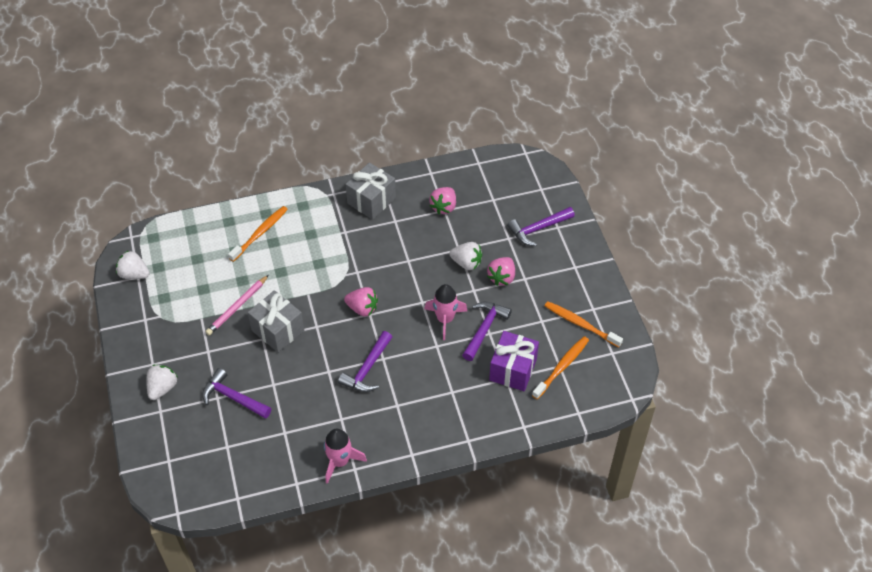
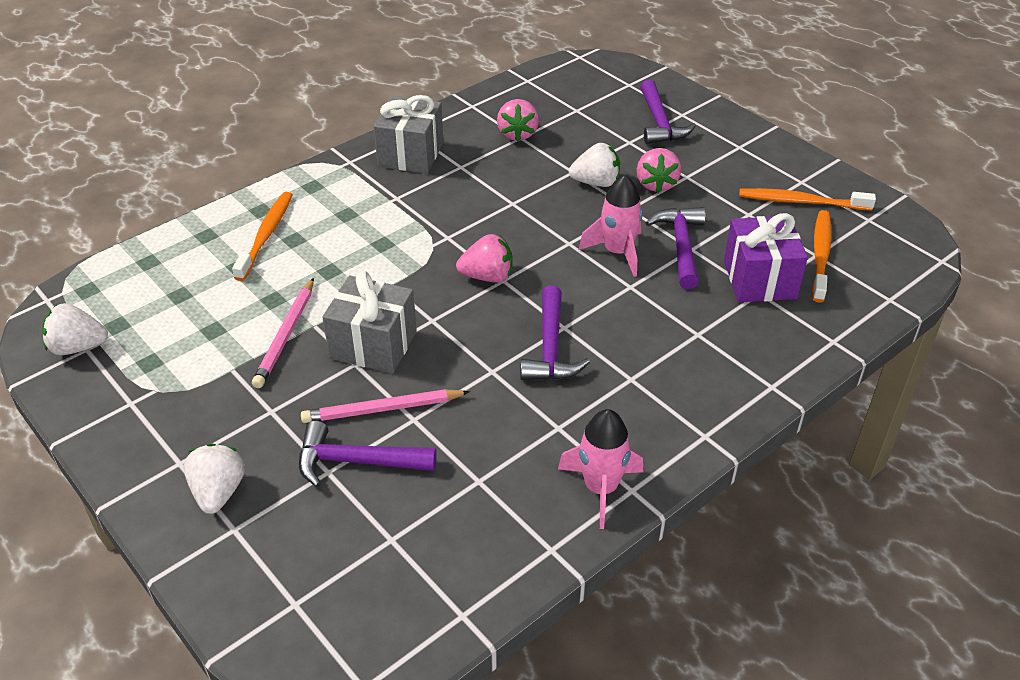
camera: 25 degrees left, 10 degrees down
(261, 372) = (383, 409): none -> pink pencil
(538, 229) = (659, 122): purple hammer -> purple hammer turned 45 degrees counterclockwise

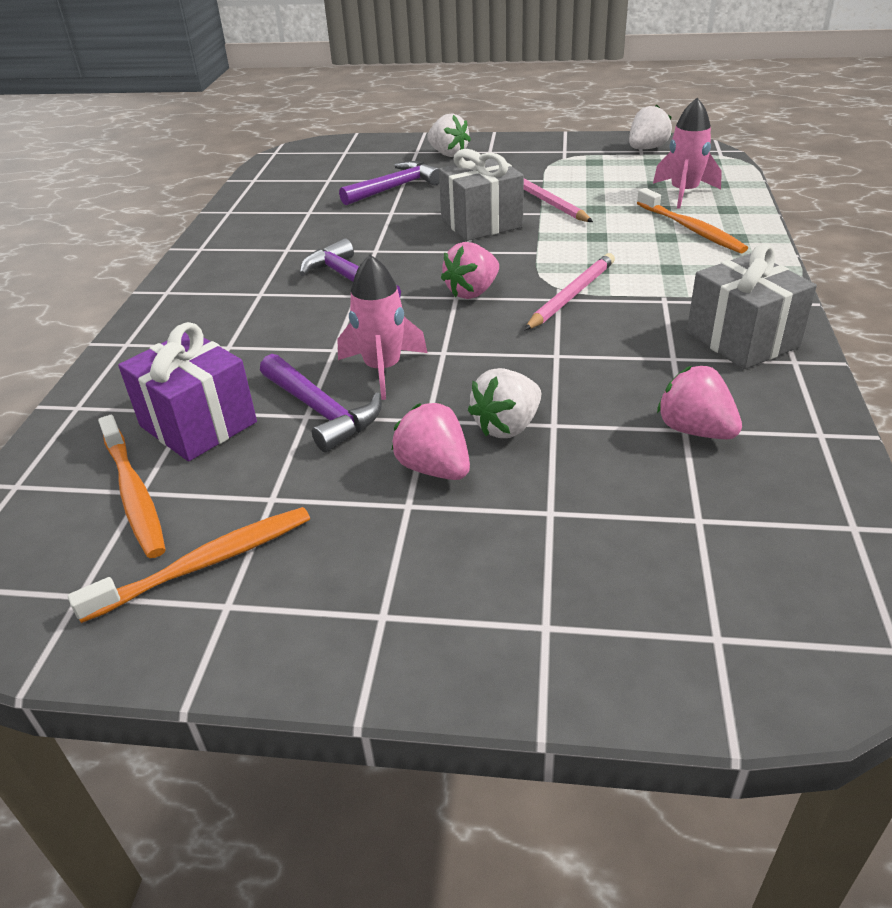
camera: 140 degrees right, 5 degrees down
(383, 409) = (418, 207): pink pencil -> pink pencil (571, 295)
(600, 488) = (223, 240): pink rocket -> pink rocket (684, 193)
(659, 122) = (556, 579): purple hammer -> none

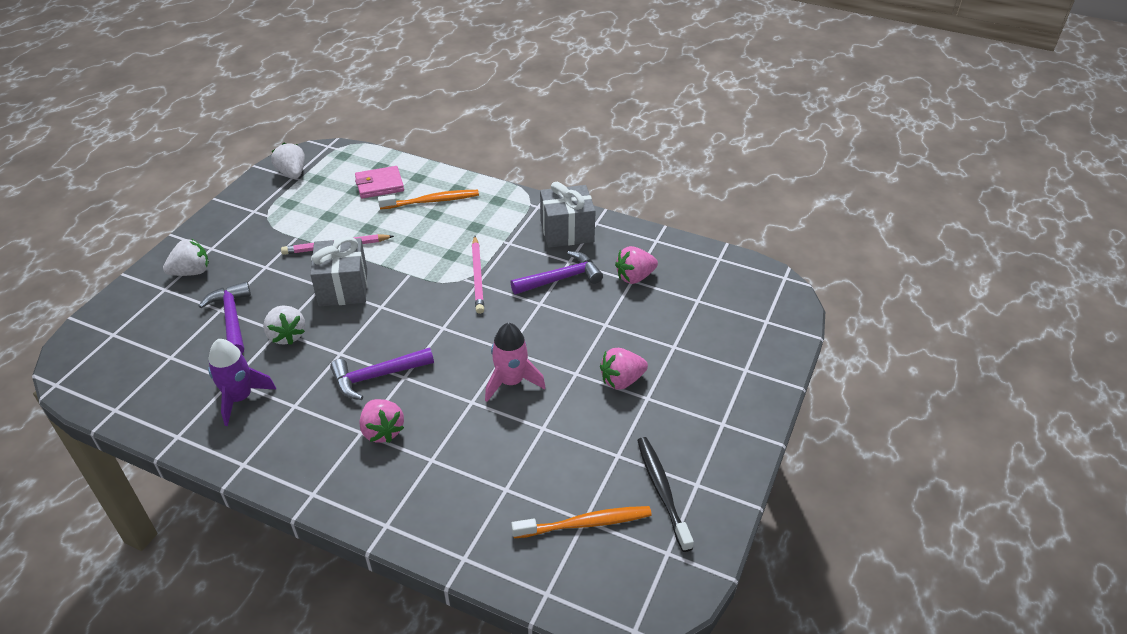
camera: 75 degrees left, 5 degrees up
(198, 424) = (524, 485): purple gift -> none
(204, 564) = (662, 491): orange toothbrush -> black toothbrush
(287, 222) = (240, 398): none -> purple rocket
(321, 411) = (542, 419): purple hammer -> purple hammer (561, 278)
(472, 292) = (442, 318): pink strawberry -> pink strawberry (382, 431)
(507, 426) = (598, 342): white strawberry -> white strawberry (287, 335)
(571, 295) = (477, 276): pink pencil -> pink pencil turned 150 degrees counterclockwise
(684, 193) = (379, 185): pink rocket -> pink wallet

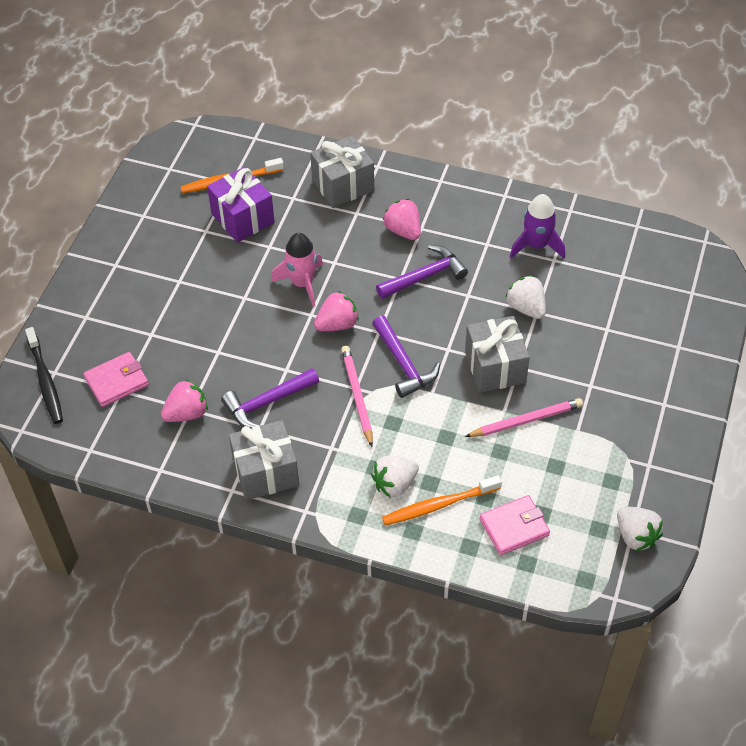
camera: 175 degrees right, 10 degrees up
(191, 272) = (664, 370): white strawberry -> white strawberry (395, 484)
(232, 318) = (589, 320): purple hammer -> purple hammer (403, 364)
(438, 500) = (343, 185): none -> grey gift
(571, 467) = (243, 218): none -> purple gift
(621, 380) = (202, 295): pink strawberry -> pink strawberry (337, 324)
(662, 491) = (171, 207): black toothbrush -> black toothbrush (45, 380)
(703, 307) = (117, 381): none -> pink wallet

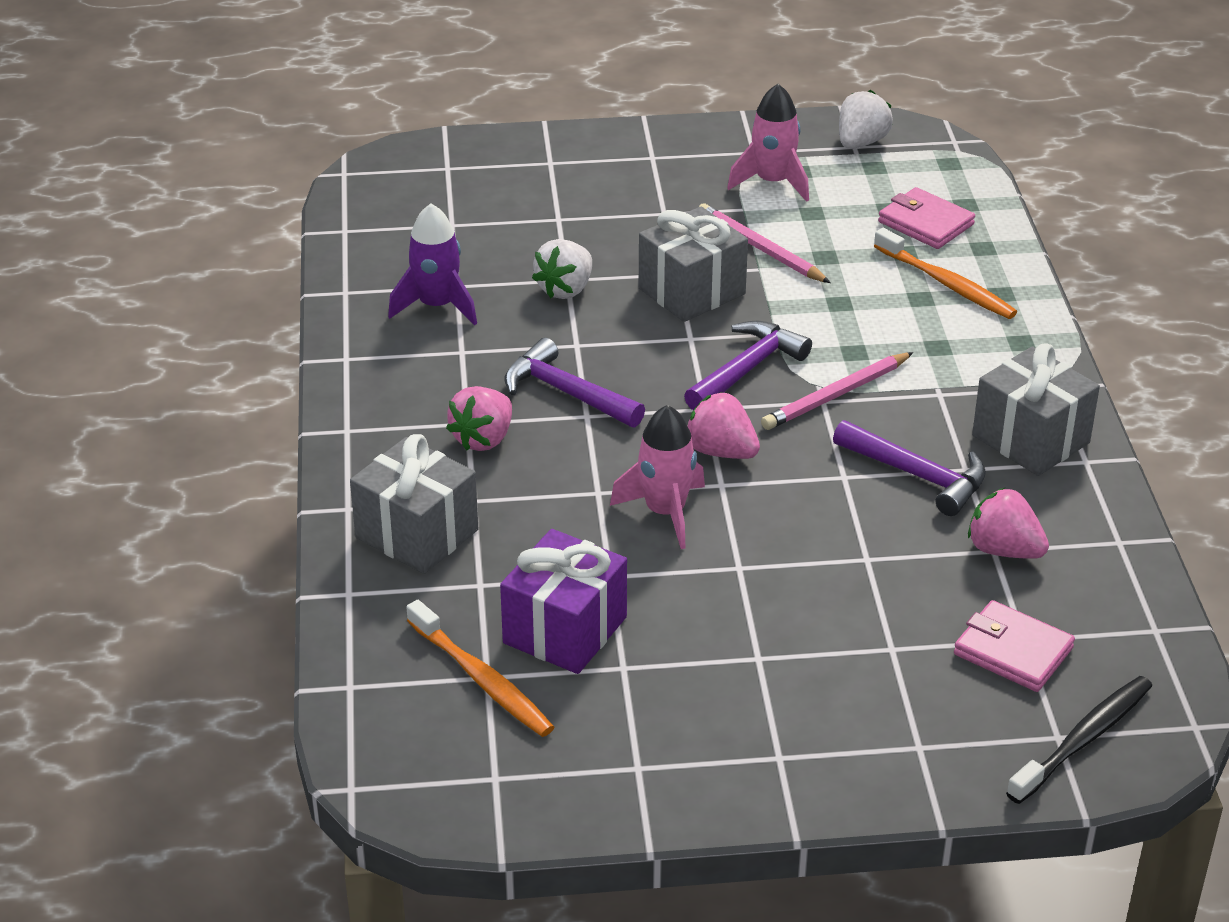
camera: 115 degrees left, 15 degrees down
(395, 484) = (947, 325): white strawberry -> none
(603, 459) = (772, 182): none -> pink rocket

